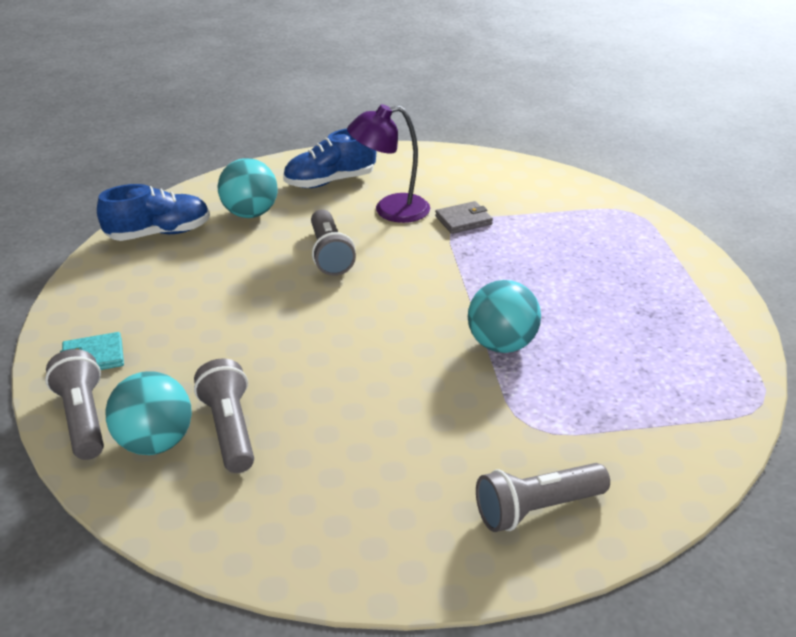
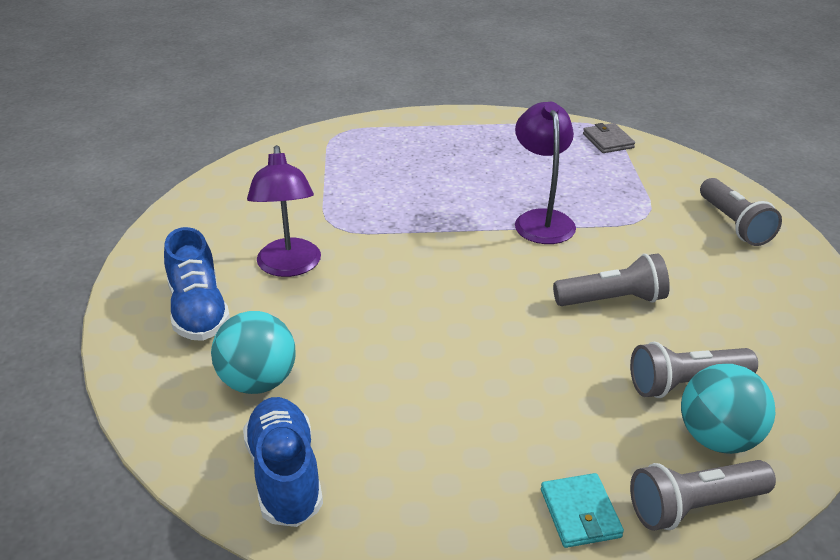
camera: 85 degrees left, 0 degrees up
(329, 254) = (375, 314): grey flashlight -> grey flashlight (612, 300)
(463, 220) = (326, 221): grey wallet -> grey wallet (608, 141)
(501, 344) = (541, 220): turquoise ball -> purple lamp

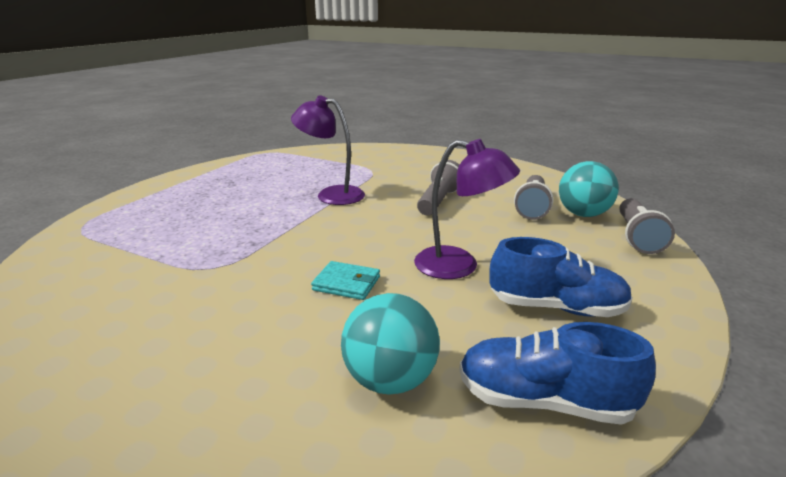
camera: 60 degrees left, 10 degrees down
(198, 311) = (223, 392): blue shoe -> blue shoe (556, 307)
(289, 267) = (234, 308): purple lamp -> purple lamp (459, 266)
(580, 513) = (634, 271): turquoise wallet -> turquoise wallet (346, 283)
(608, 141) = (283, 156): grey wallet -> none
(734, 224) = (407, 156): grey flashlight -> none

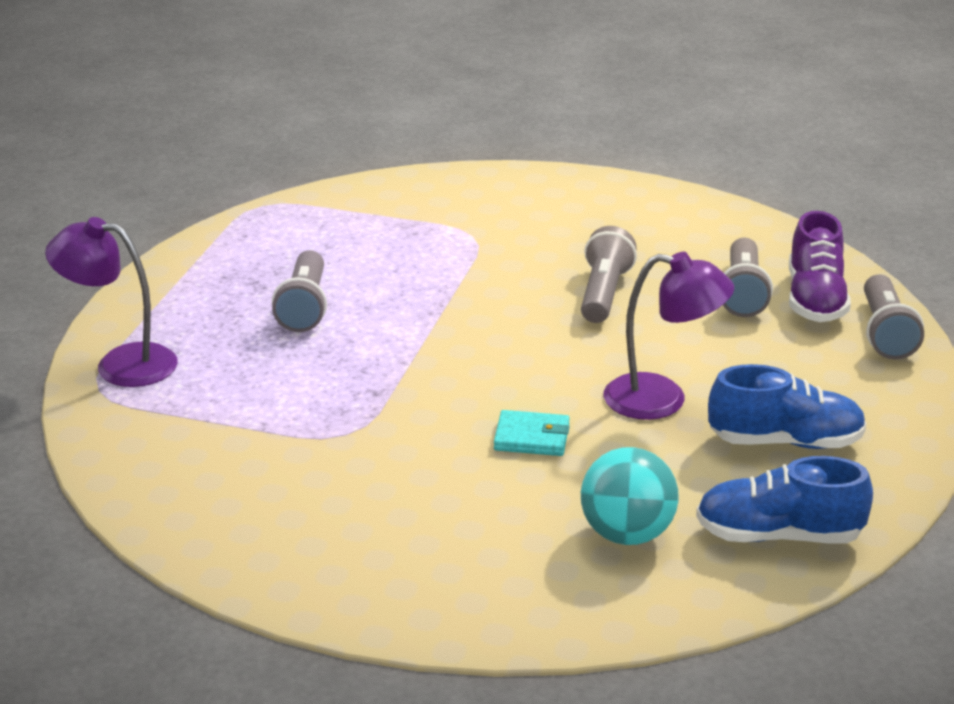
camera: 10 degrees left, 5 degrees up
(249, 195) = (304, 307): none -> grey flashlight
(331, 194) = (434, 294): purple lamp -> purple lamp (120, 364)
(583, 214) = (815, 300): turquoise ball -> purple shoe

